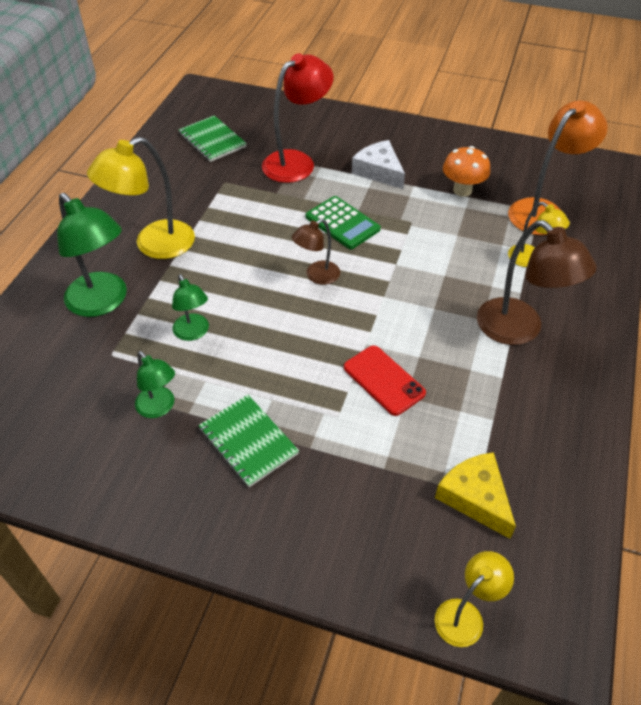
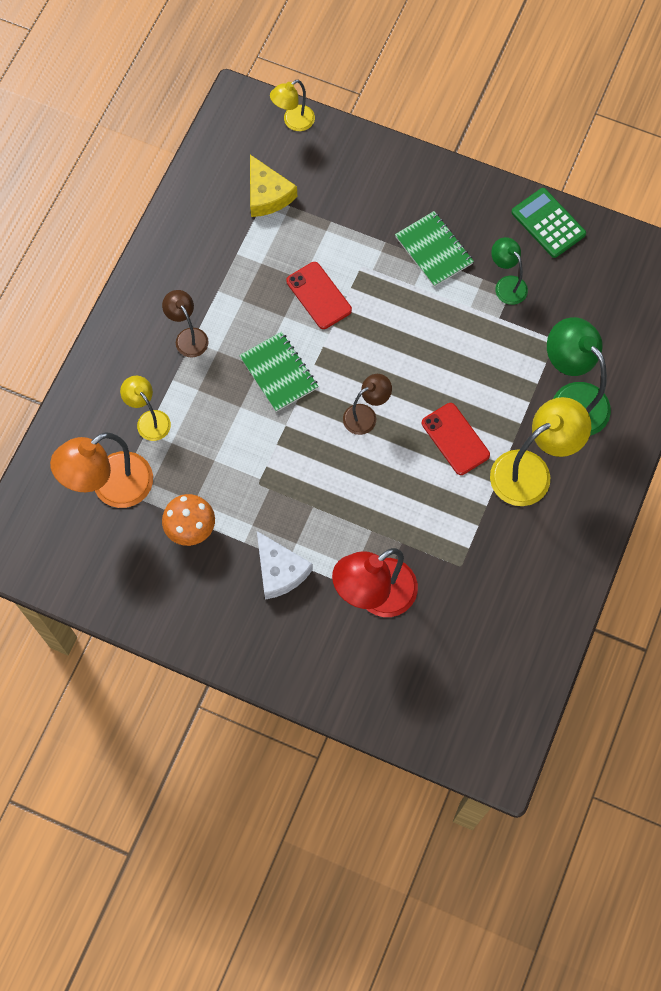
camera: 175 degrees left, 20 degrees up
(193, 333) = (483, 357): green lamp -> none
(212, 140) = (478, 647): green notebook -> green notebook (279, 373)
(226, 264) = (455, 439): none -> red phone
(342, 223) = (332, 487): green calculator -> green calculator (548, 223)
(519, 330) = (188, 336): brown lamp -> brown lamp, size x0.56

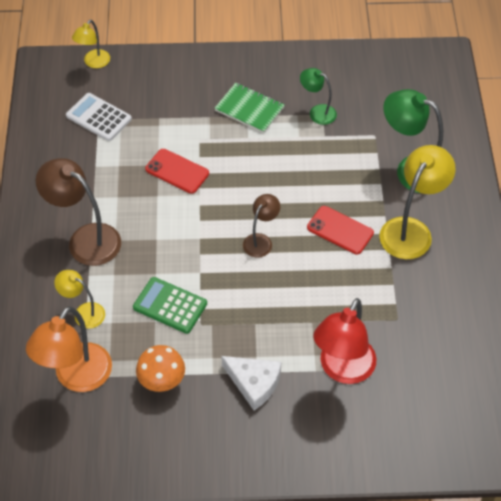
camera: 25 degrees left, 15 degrees down
(188, 336) = (85, 239): brown lamp -> brown lamp, size x1.77
(267, 194) = (99, 117): yellow cheese -> white calculator
(279, 373) = (174, 237): green notebook -> none
(548, 223) = (324, 62): green calculator -> green calculator (170, 305)

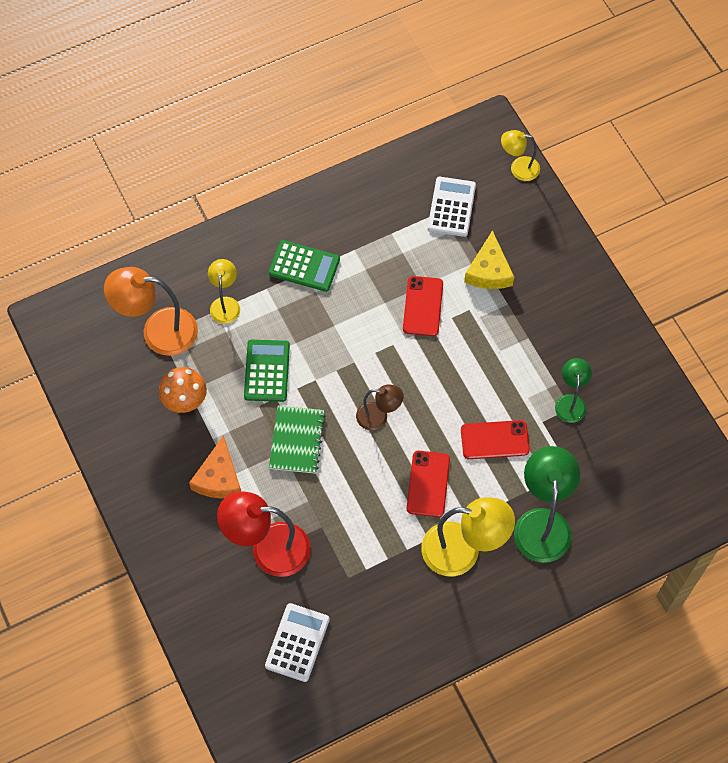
camera: 65 degrees right, 10 degrees up
(85, 239) = (304, 266): brown lamp -> green calculator
(172, 116) = (489, 271): none -> yellow cheese
(249, 109) = (538, 336): green notebook -> green notebook (297, 440)
(254, 383) = (219, 478): white cheese -> orange cheese
(324, 171) = (494, 440): none -> red phone
(441, 380) = (297, 642): none -> white calculator

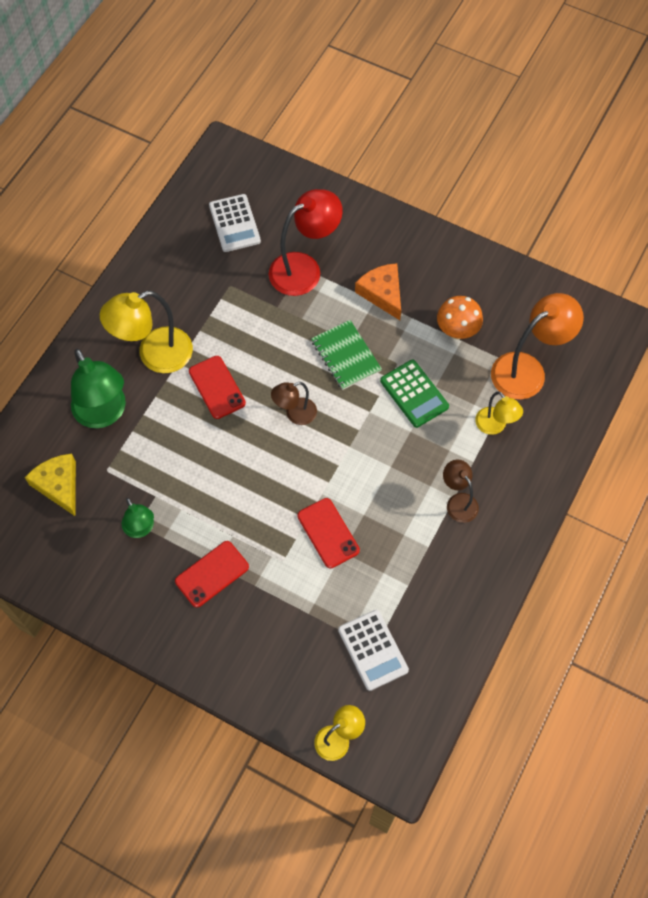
camera: 145 degrees right, 0 degrees up
(304, 266) = (458, 502): green calculator -> brown lamp
(489, 271) = (293, 607): yellow cheese -> yellow cheese (59, 485)
(494, 440) = (186, 455): red phone -> red phone (212, 574)

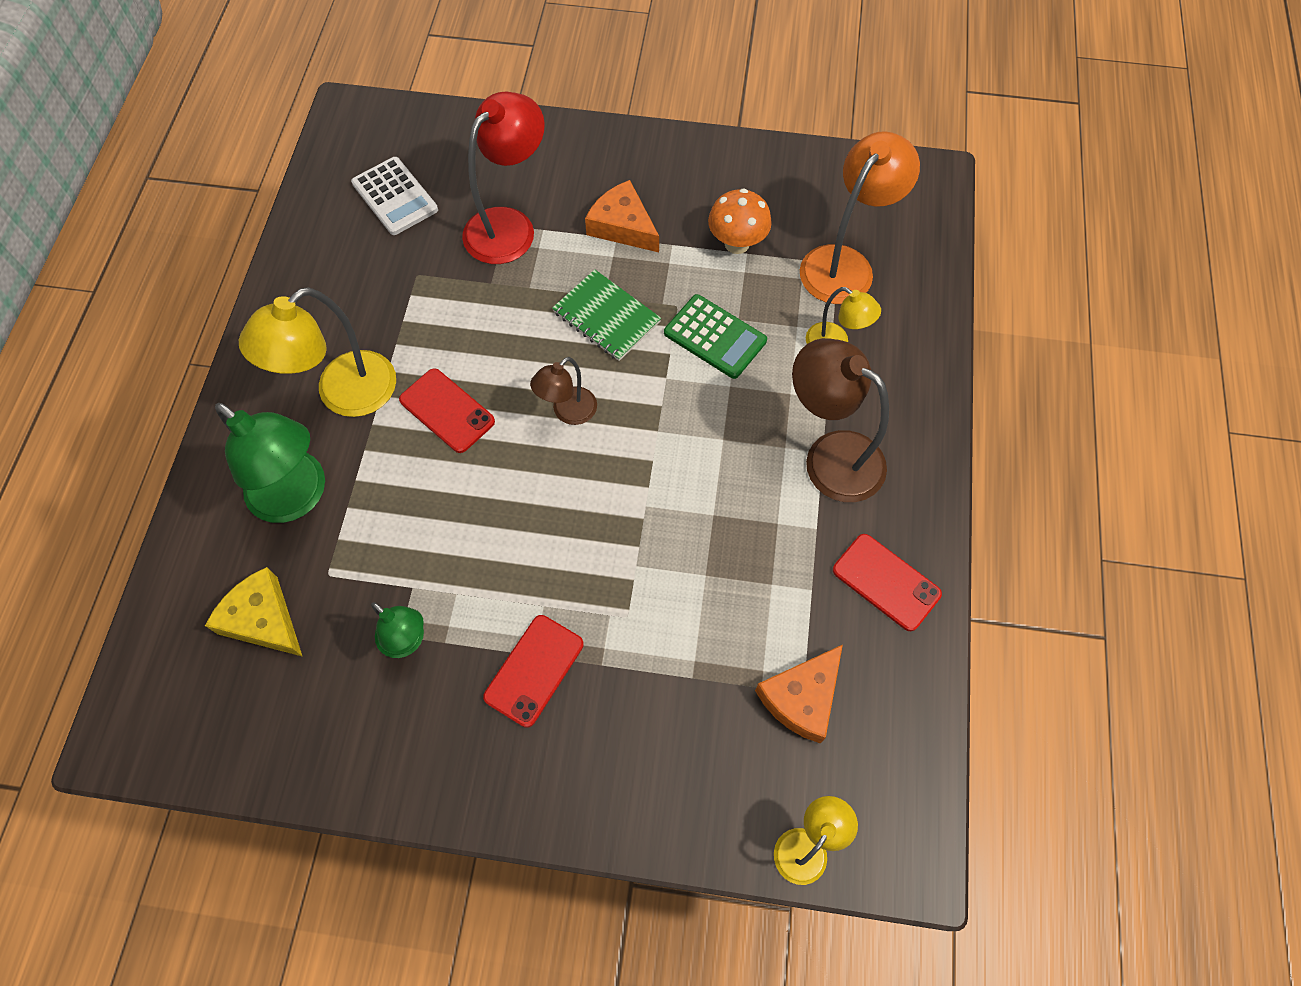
camera: 20 degrees left, 0 degrees up
(328, 533) = (675, 556): red phone -> red phone (886, 582)
(372, 650) = (802, 697): white calculator -> orange cheese
(458, 502) = (830, 456): brown lamp -> brown lamp, size x1.77

